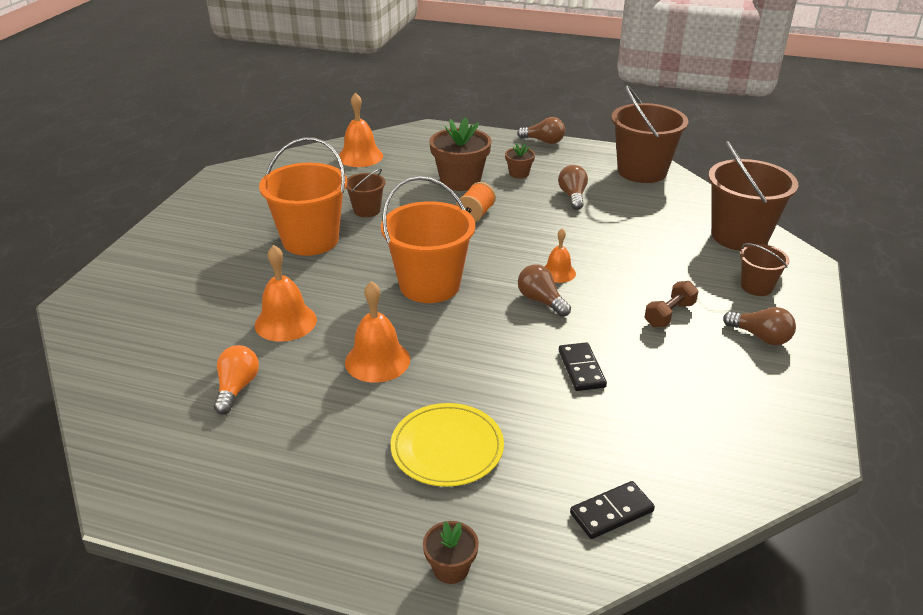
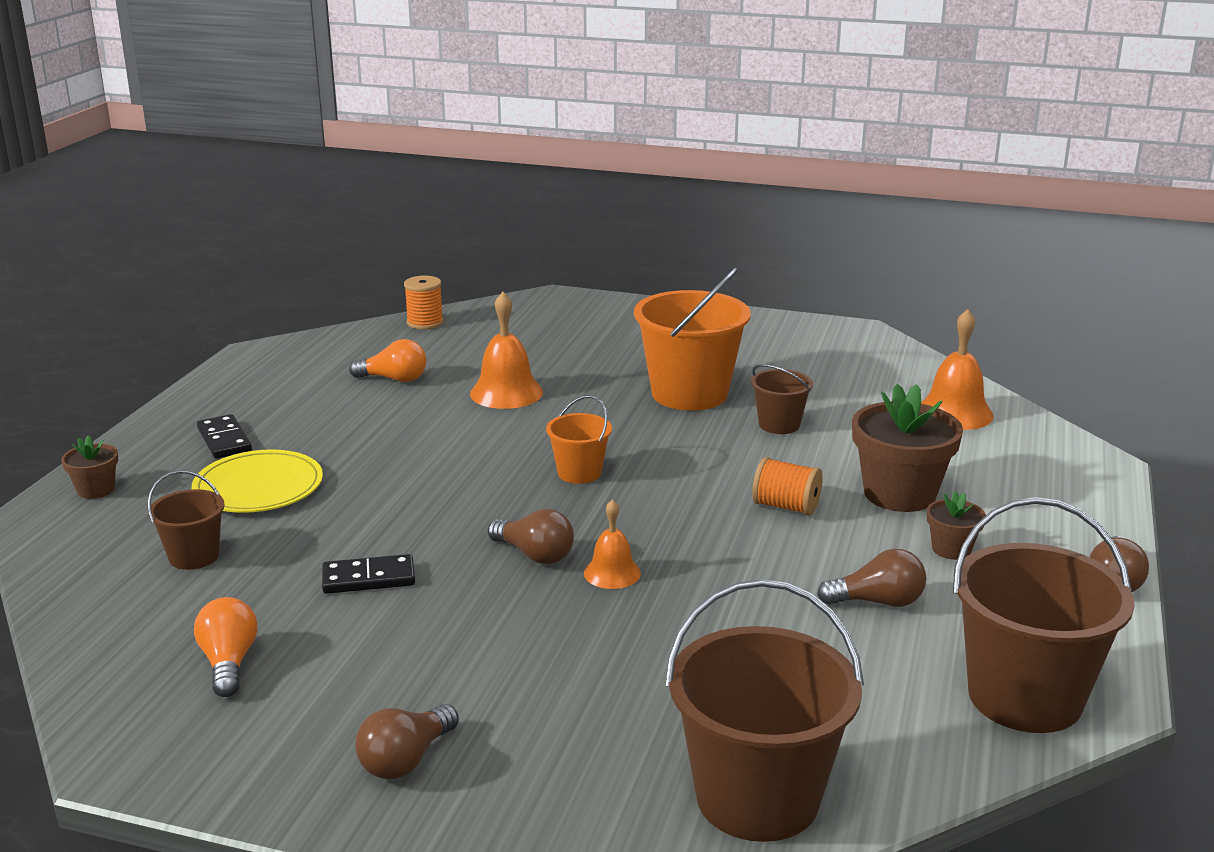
camera: 90 degrees right, 10 degrees down
(99, 380) = (425, 322): none -> orange spool
(377, 360) = (422, 445): orange bell -> none
(429, 285) = (579, 473): orange bucket -> orange bucket, size x0.51
(541, 301) = (535, 555): brown light bulb -> brown light bulb turned 75 degrees clockwise
(611, 512) = (111, 581): black domino -> black domino (224, 440)
(669, 314) = (485, 669): brown dumbbell -> none
(698, 421) = (229, 663): none -> orange light bulb
(756, 287) = (562, 786): brown bucket -> brown bucket (194, 556)

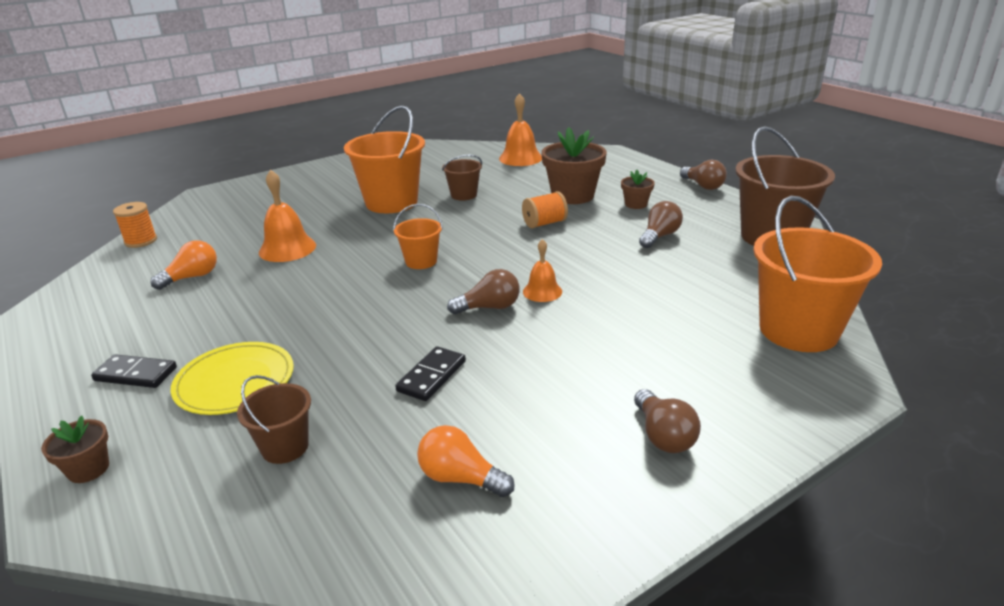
camera: 50 degrees left, 5 degrees up
(757, 798) = (798, 330): brown bucket -> orange bucket

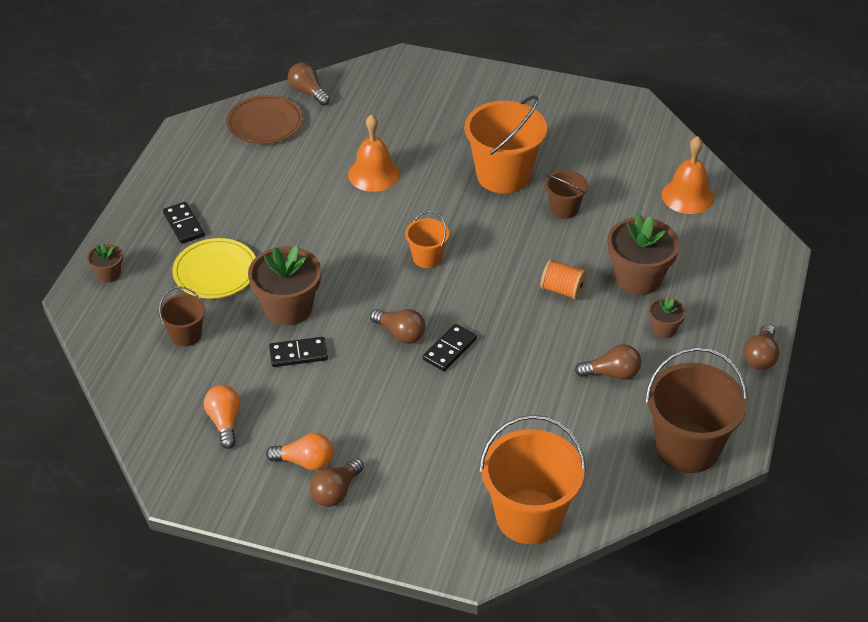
camera: 50 degrees right, 15 degrees up
(123, 273) = (265, 123): none -> brown plate
(141, 241) = (308, 92): orange spool -> brown light bulb
(192, 277) = (292, 159): orange light bulb -> orange light bulb (305, 461)
(361, 356) = (288, 308): none -> brown flower pot
(542, 291) = (449, 349): orange bell -> black domino

